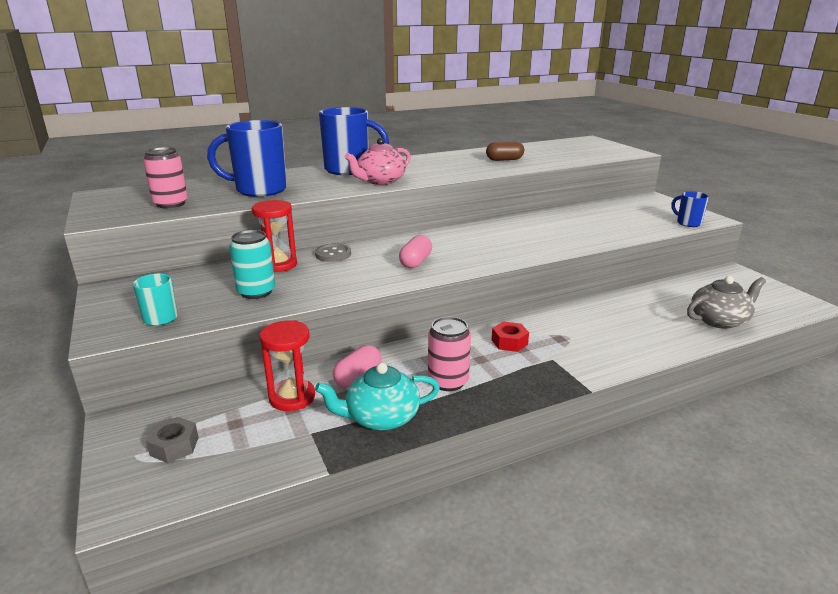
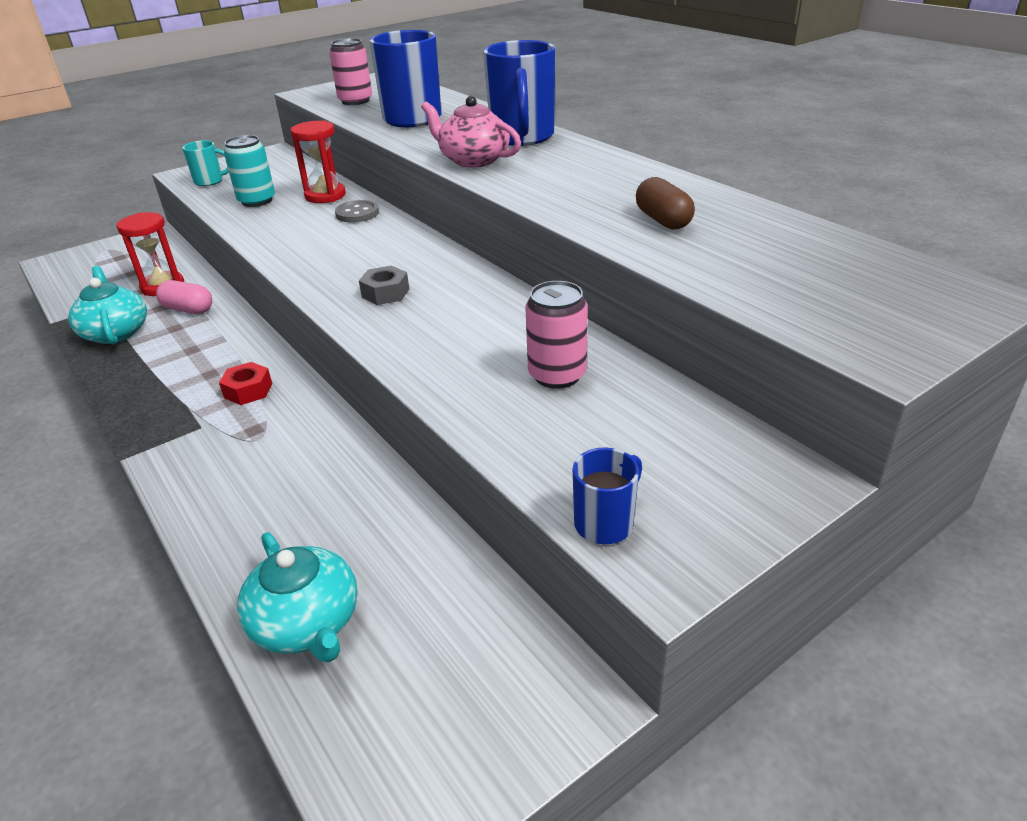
camera: 80 degrees right, 10 degrees up
(174, 446) = (111, 259): grey nut -> grey nut (385, 293)
(415, 262) = (336, 259): pink capsule -> none
(448, 381) = (167, 359): pink can -> pink can (557, 375)
(719, 320) = (307, 623): grey teapot -> turquoise teapot

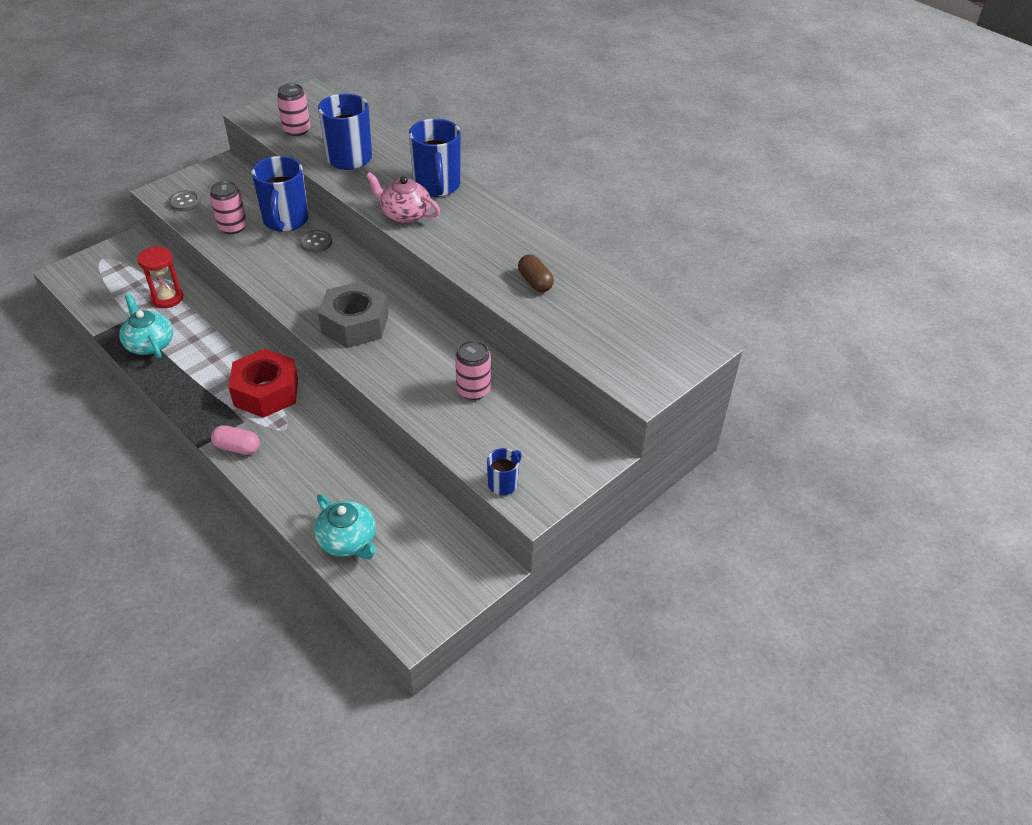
camera: 10 degrees left, 10 degrees up
(188, 309) = (196, 321): pink capsule -> pink capsule (237, 447)
(210, 181) = (185, 202): turquoise mug -> grey button
(248, 390) = (266, 392): red nut -> red nut, size x2.18
(257, 201) = (232, 227): turquoise can -> pink can
(325, 195) = (285, 221): red hourglass -> blue mug
(385, 293) = (355, 324): grey nut -> grey nut, size x2.18

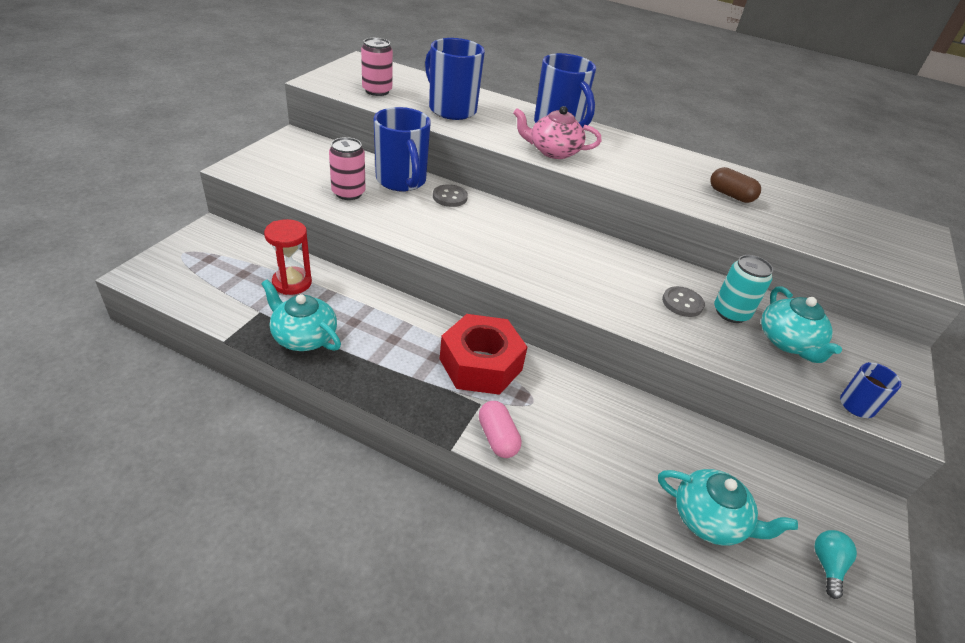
camera: 25 degrees left, 5 degrees down
(185, 202) = (275, 175): grey button -> grey button (682, 303)
(237, 447) = (497, 438): pink capsule -> pink capsule turned 75 degrees clockwise
(355, 324) = (558, 268): grey nut -> none
(409, 593) = (827, 565): none -> turquoise light bulb
(473, 390) = (731, 313): pink can -> turquoise can
(499, 424) = (788, 342): none -> turquoise teapot

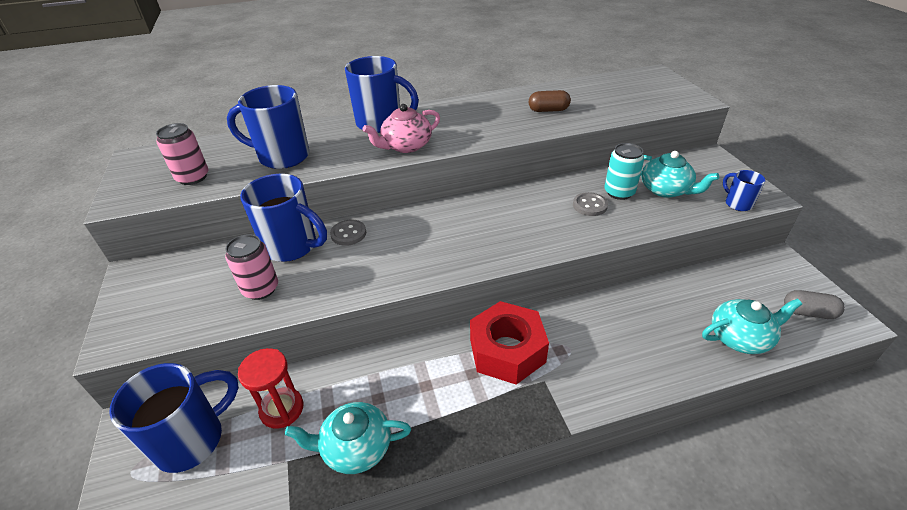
camera: 35 degrees left, 0 degrees up
(229, 261) = (192, 439): none -> blue mug
(497, 438) = (585, 396): pink capsule -> none
(827, 565) = (808, 312): turquoise light bulb -> grey capsule

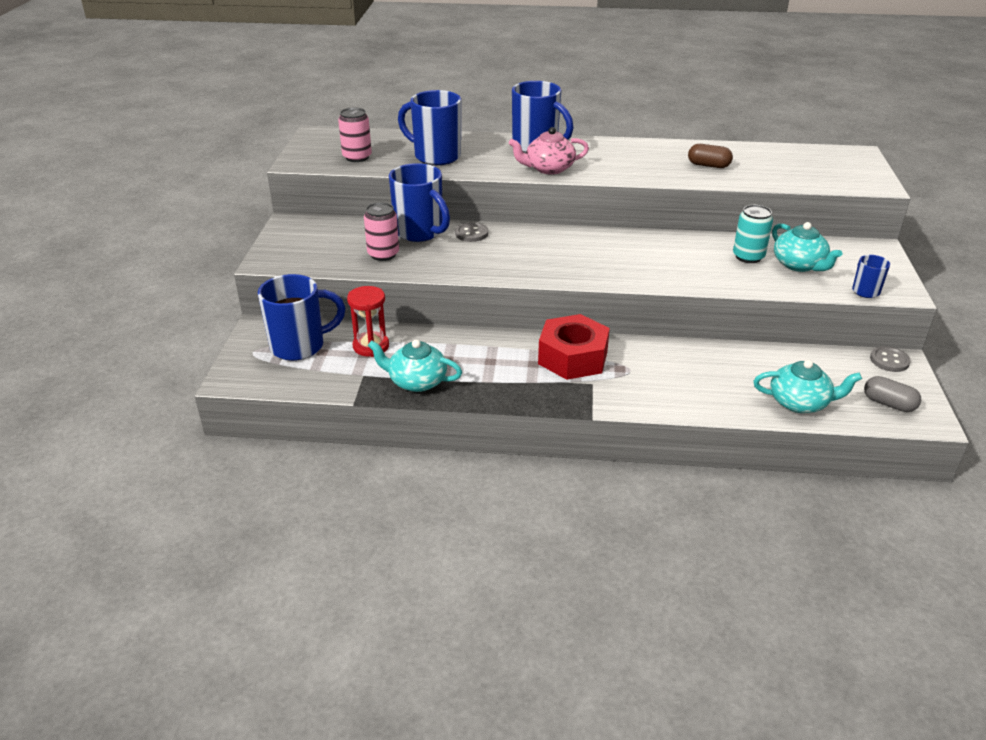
camera: 20 degrees right, 5 degrees down
(589, 205) = (709, 260): grey button -> grey button (889, 360)

